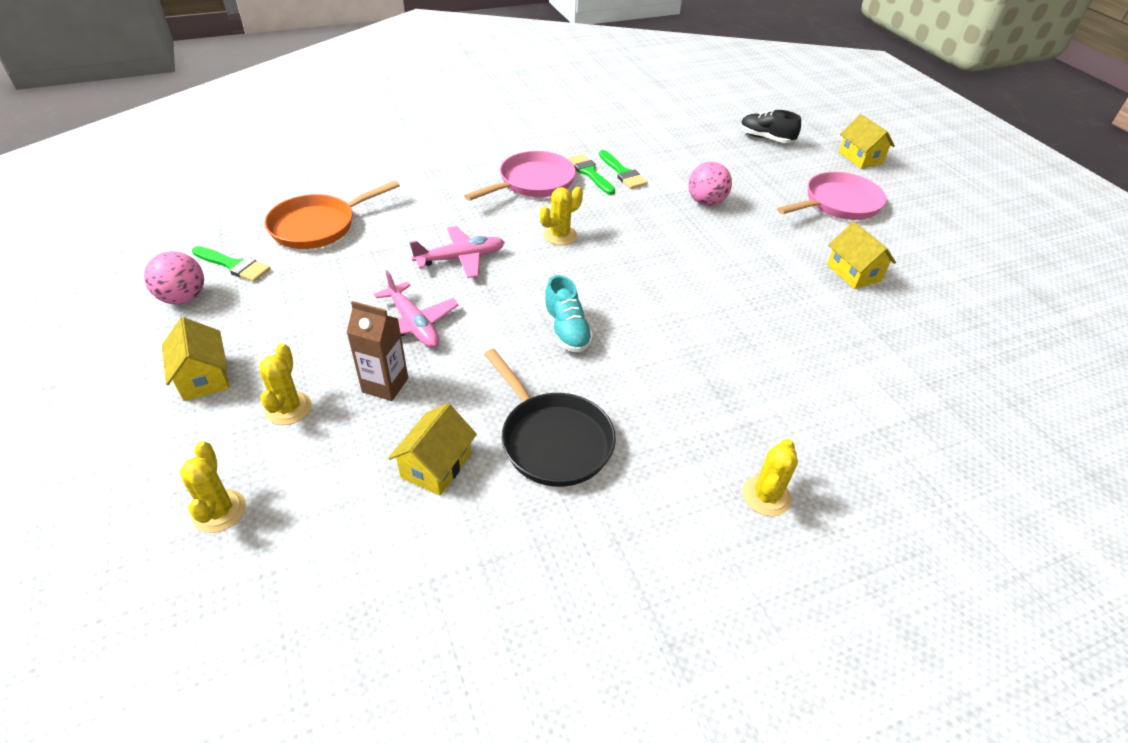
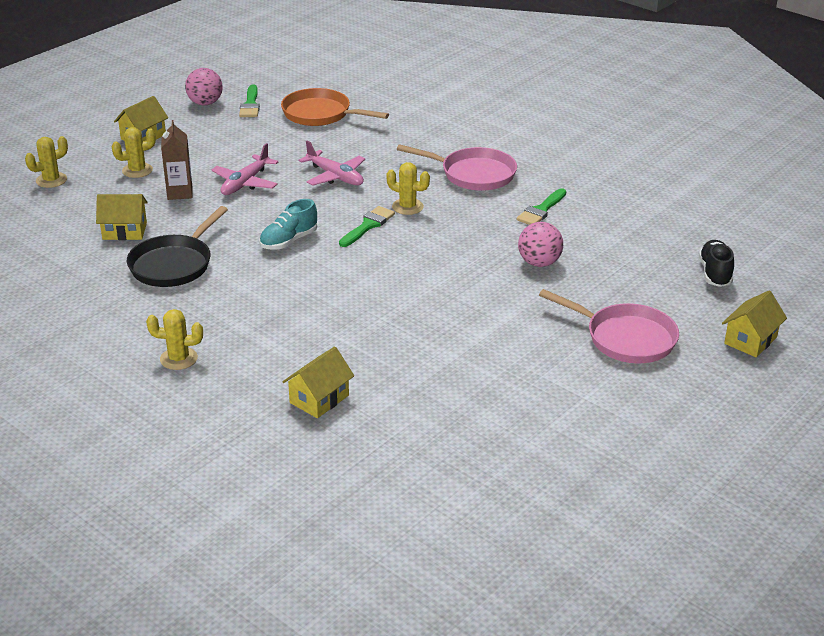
camera: 65 degrees right, 10 degrees down
(589, 173) = (521, 195): green brush -> green brush (368, 226)
(853, 273) = (502, 363): yellow house -> yellow house (319, 399)

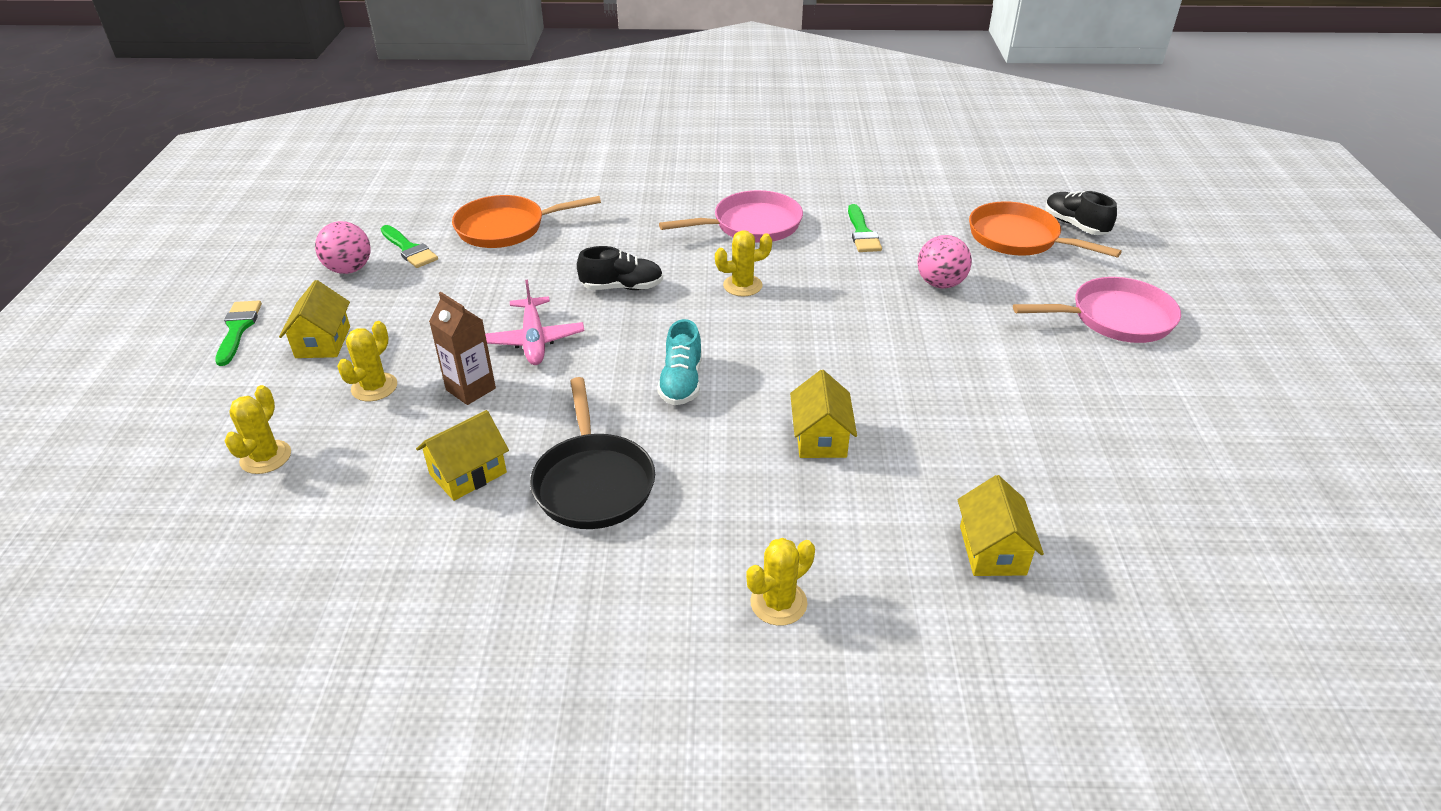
camera: 40 degrees left, 5 degrees up
(335, 176) = (622, 287): pink plane -> black shoe
(368, 226) = (736, 324): green brush -> green brush (238, 329)
(651, 262) = (1018, 238): none -> orange pan
(750, 340) = (1191, 270): yellow house -> yellow house (820, 438)

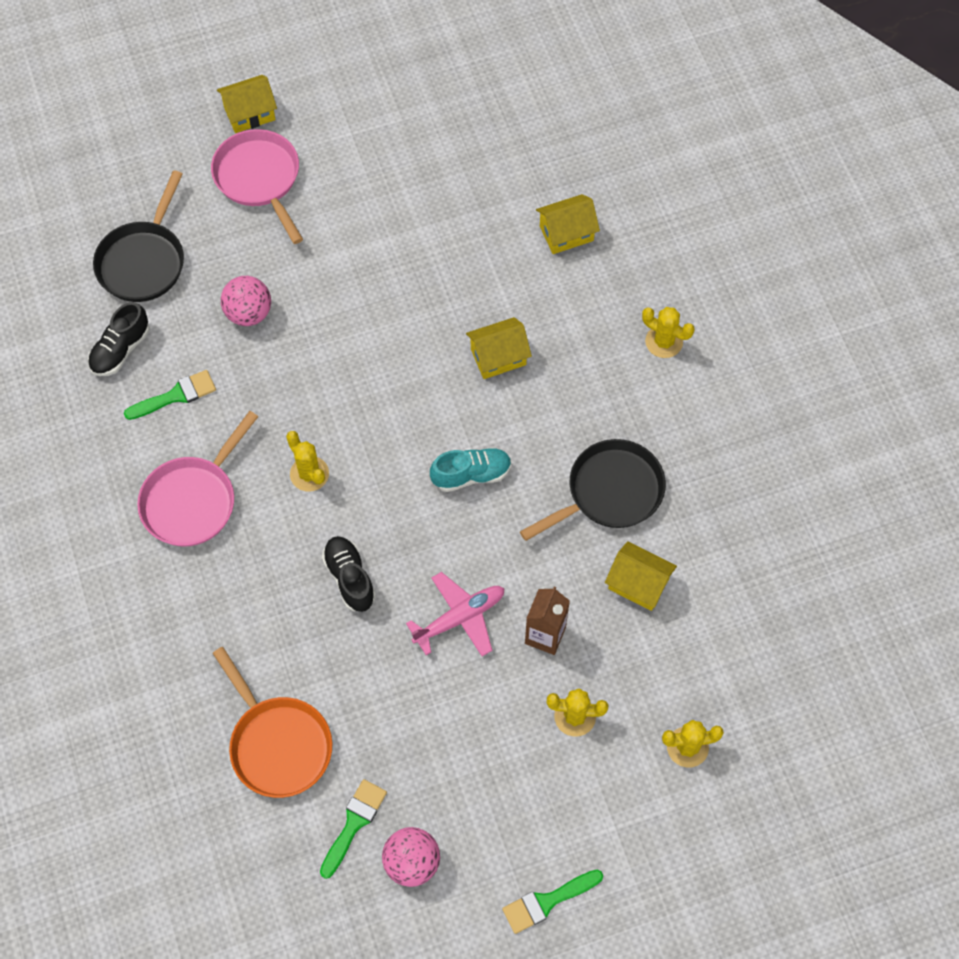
camera: 110 degrees left, 25 degrees up
(323, 342) = (534, 804): yellow house -> yellow house (249, 113)
(751, 225) = (193, 500): pink pan -> pink pan turned 105 degrees counterclockwise
(1018, 238) = (143, 261): orange pan -> black pan
(1075, 225) = (102, 218): black shoe -> black shoe (120, 350)

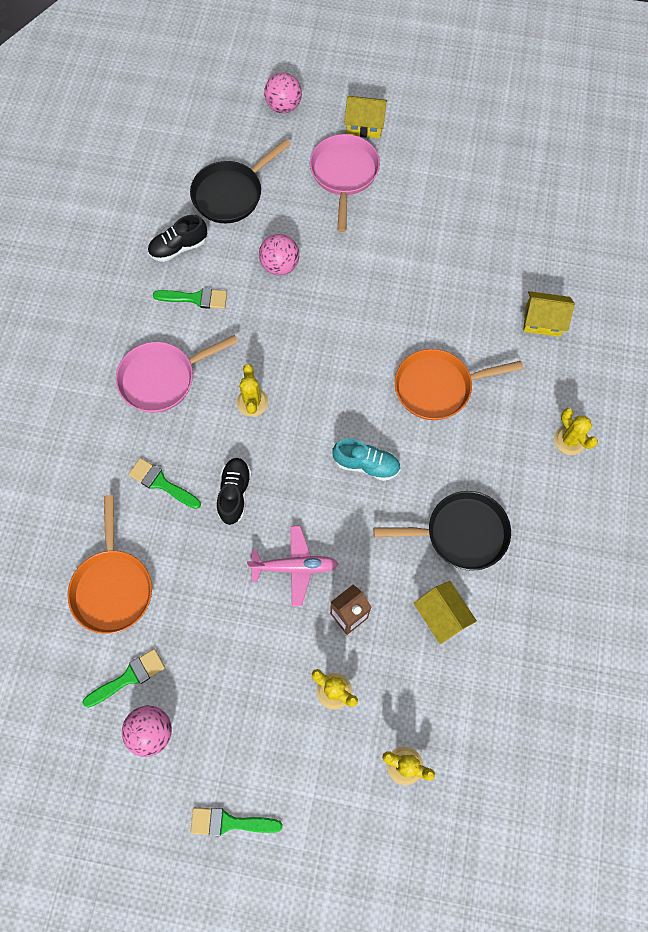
camera: 30 degrees right, 5 degrees up
(143, 134) = (283, 106): none -> pink ball
(262, 610) = (161, 483): none -> green brush
(498, 357) = (438, 387): yellow house -> orange pan

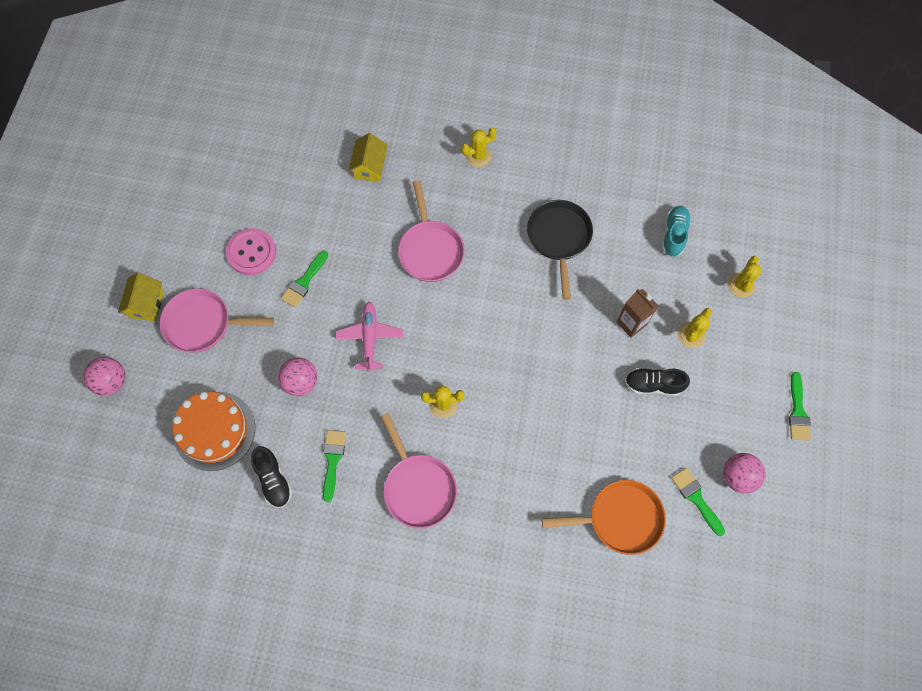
camera: 90 degrees left, 0 degrees up
(161, 483) = (522, 481): green brush -> green brush (304, 282)
(231, 194) = (214, 430): black pan -> orange cake
(234, 493) = (530, 416): black shoe -> black shoe (653, 385)
(294, 567) = (593, 365): pink plane -> pink plane (369, 338)
(366, 464) = (501, 308): turquoise shoe -> turquoise shoe (674, 235)
(426, 211) = (251, 252): none -> pink button
(438, 387) = (430, 250): orange pan -> pink pan
(441, 616) = (626, 255): yellow house -> none

